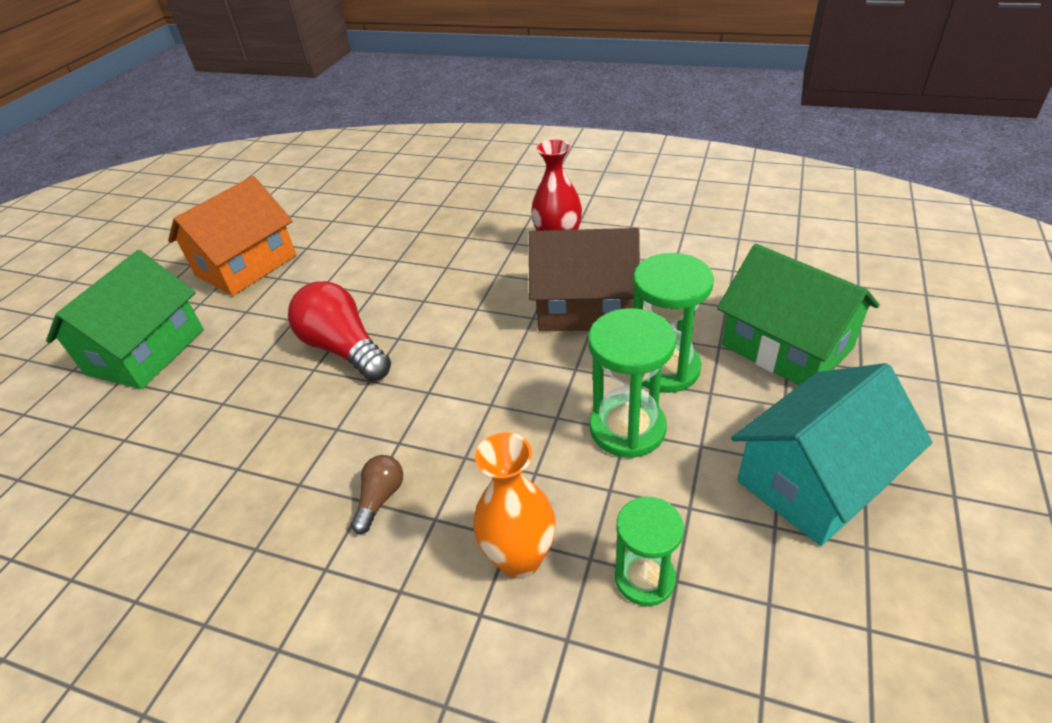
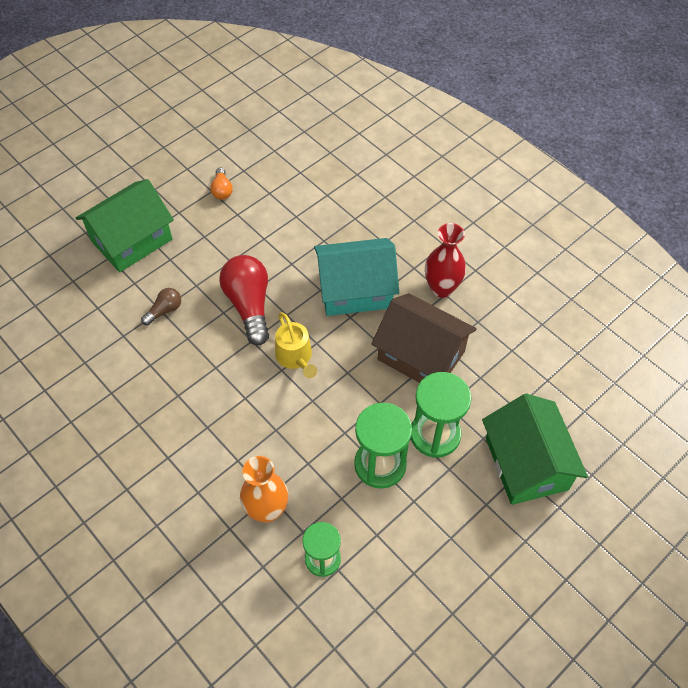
camera: 25 degrees right, 15 degrees up
(246, 265) = (222, 190): orange house -> orange light bulb
(380, 498) = (216, 430): brown light bulb -> brown light bulb (164, 311)
(437, 372) = (295, 357): none -> yellow watering can
(815, 480) = (460, 560): turquoise house -> turquoise house (355, 290)

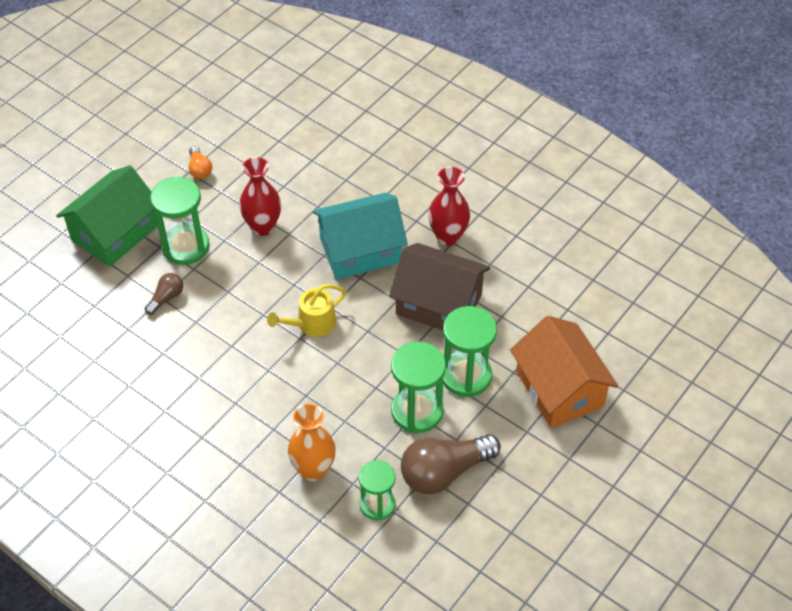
camera: 10 degrees left, 5 degrees down
(193, 262) = (185, 246): none -> green hourglass
(249, 305) = (254, 280): red light bulb -> none
(268, 253) = (263, 227): none -> red vase
(295, 357) = (312, 323): yellow watering can -> yellow watering can turned 90 degrees clockwise
(396, 535) = (444, 472): none -> brown light bulb
(526, 463) = (559, 389): green house -> orange house

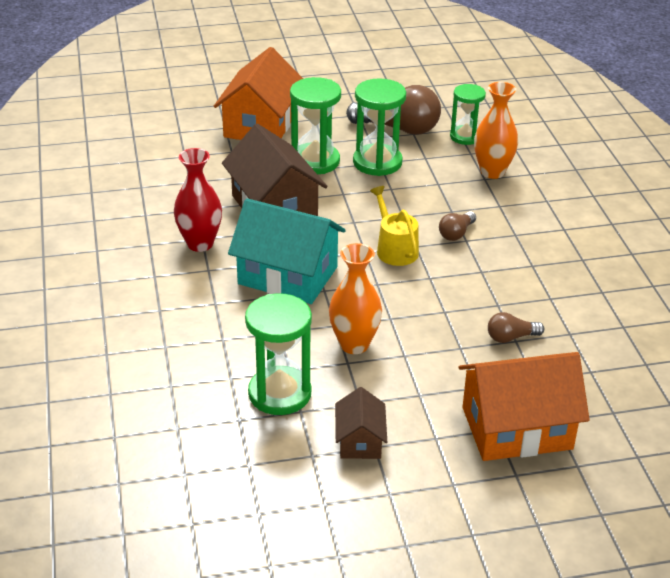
camera: 140 degrees left, 15 degrees down
(115, 233) = (516, 428): green house -> orange house
(185, 246) = (450, 371): green hourglass -> green hourglass (279, 393)
(200, 169) = (360, 441): orange light bulb -> brown house
(263, 227) = (354, 344): red vase -> orange vase
(281, 371) = (456, 233): none -> brown light bulb
(312, 323) = (395, 249): yellow watering can -> yellow watering can turned 120 degrees counterclockwise

